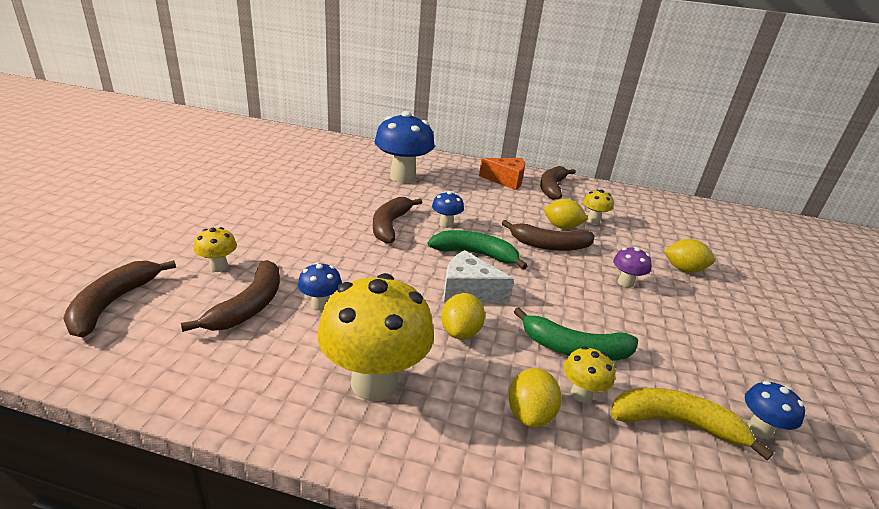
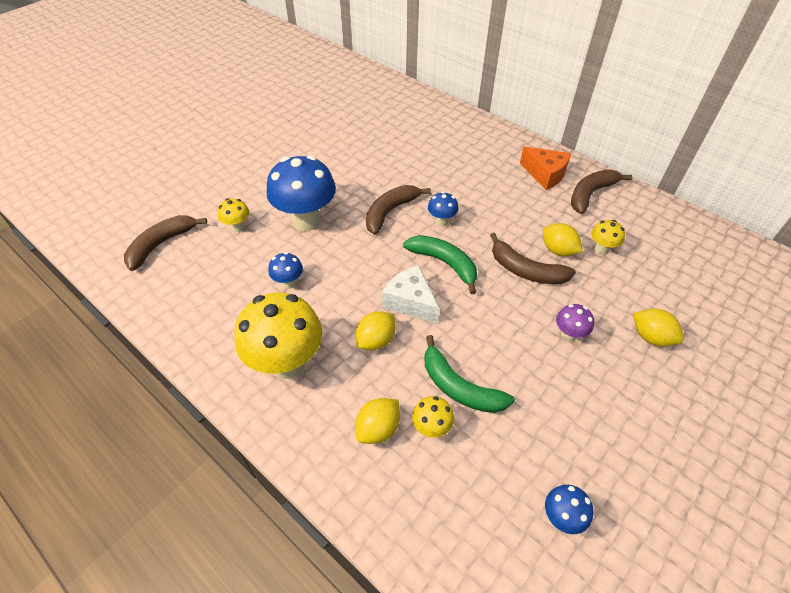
camera: 30 degrees right, 20 degrees up
(249, 306) = (241, 270): brown banana -> none
(402, 177) = (439, 152): blue mushroom -> blue mushroom (306, 221)
(675, 423) = (489, 482): yellow banana -> none

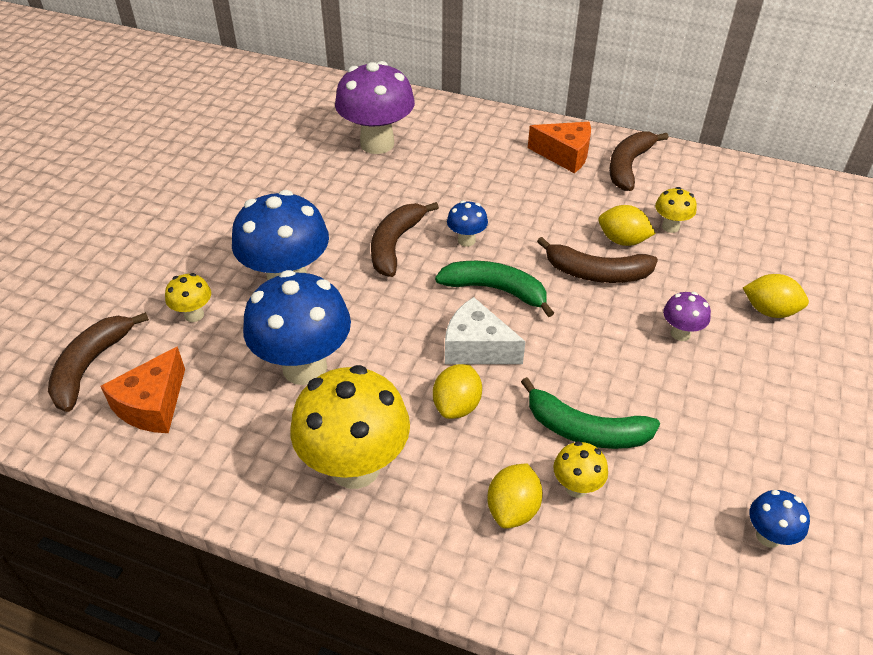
camera: 20 degrees left, 5 degrees down
(184, 281) = (152, 405): none -> orange cheese
(289, 283) = (304, 367): blue mushroom -> blue mushroom, size x2.16
(413, 137) = (377, 144): none -> purple mushroom

